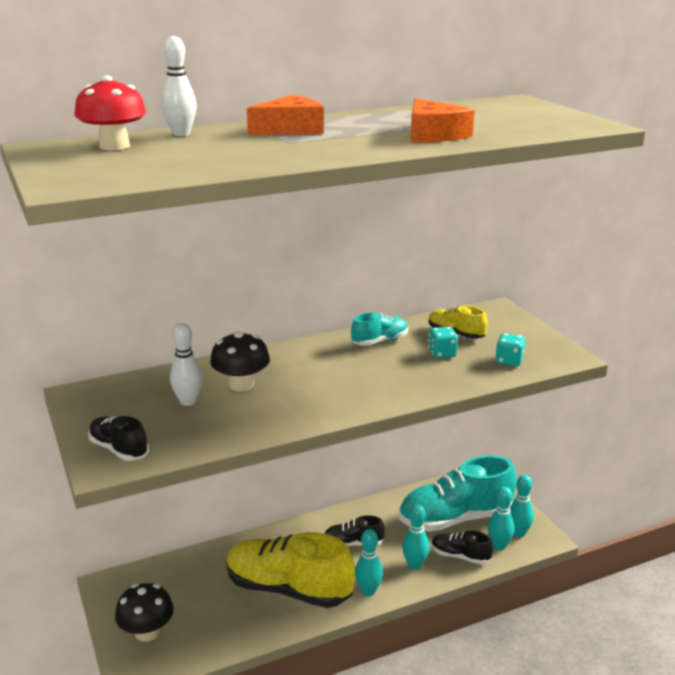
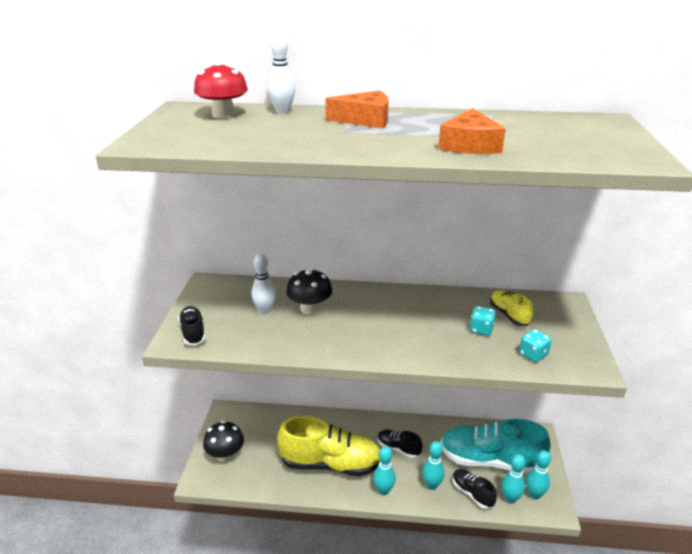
camera: 30 degrees right, 5 degrees up
(288, 589) = (330, 464): yellow shoe -> yellow shoe turned 135 degrees clockwise
(380, 341) = (441, 303): turquoise shoe -> none

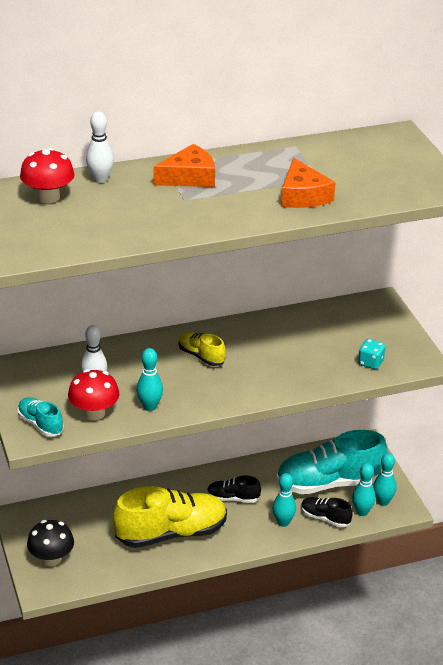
camera: 25 degrees left, 5 degrees up
(193, 333) = (40, 424): black shoe -> turquoise shoe
(244, 335) = (94, 413): none -> red mushroom
(310, 309) = (139, 369): black mushroom -> none
(383, 490) = (238, 541): turquoise bowling pin -> turquoise bowling pin (150, 407)
(481, 330) = (315, 350): turquoise dice -> none
(509, 315) = (333, 328): yellow shoe -> yellow shoe (201, 356)

